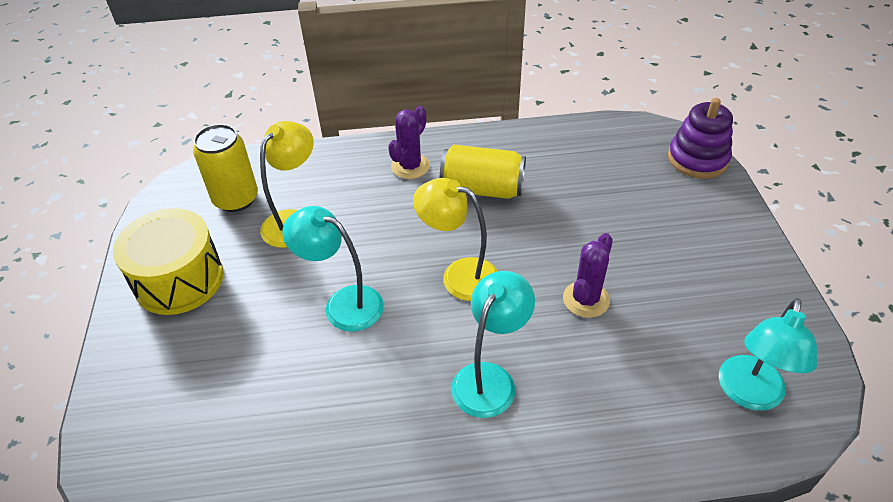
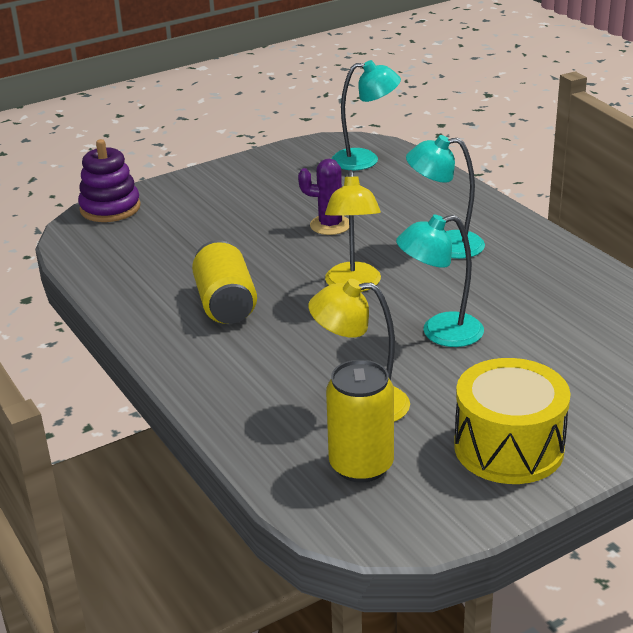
camera: 115 degrees left, 15 degrees down
(343, 304) = (440, 333): turquoise lamp -> turquoise lamp turned 75 degrees clockwise
(410, 166) = (217, 358): purple cactus -> none

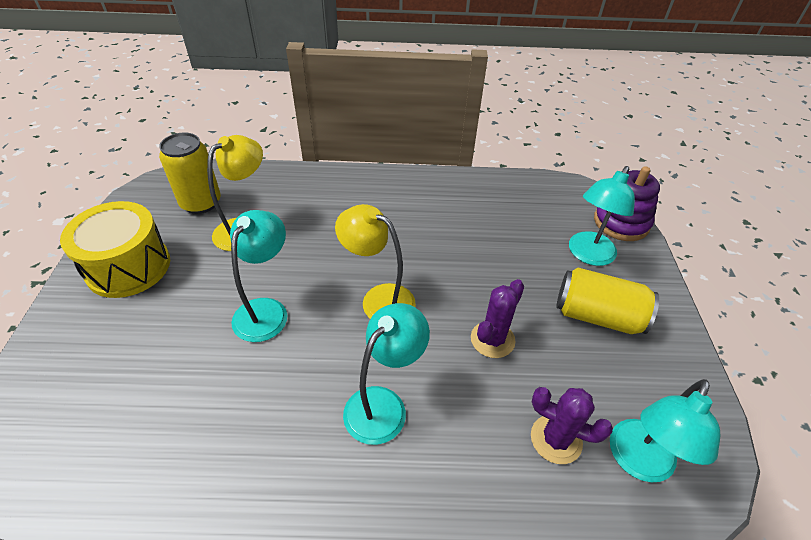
camera: 120 degrees right, 15 degrees up
(178, 212) = (588, 255): none -> turquoise lamp
(226, 304) = (419, 223): yellow can -> yellow can (597, 316)
(384, 184) = (556, 439): none -> purple cactus

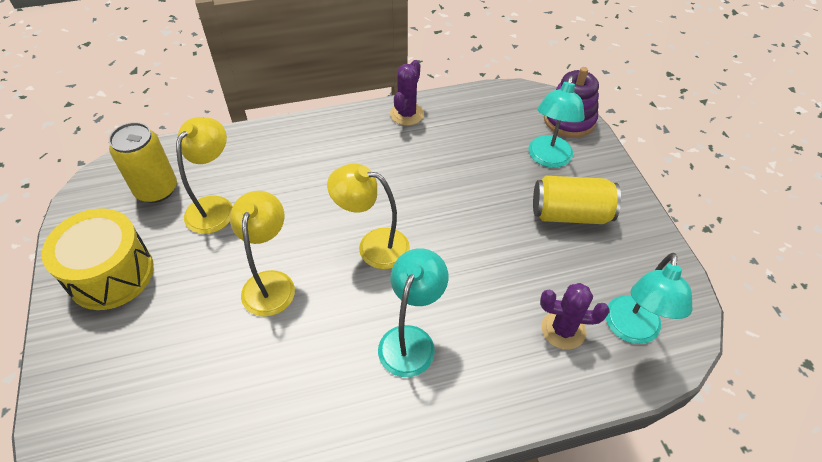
camera: 15 degrees left, 5 degrees up
(266, 310) = (270, 283): turquoise lamp -> yellow lamp
(492, 339) = (487, 258): purple cactus -> purple cactus (407, 114)

